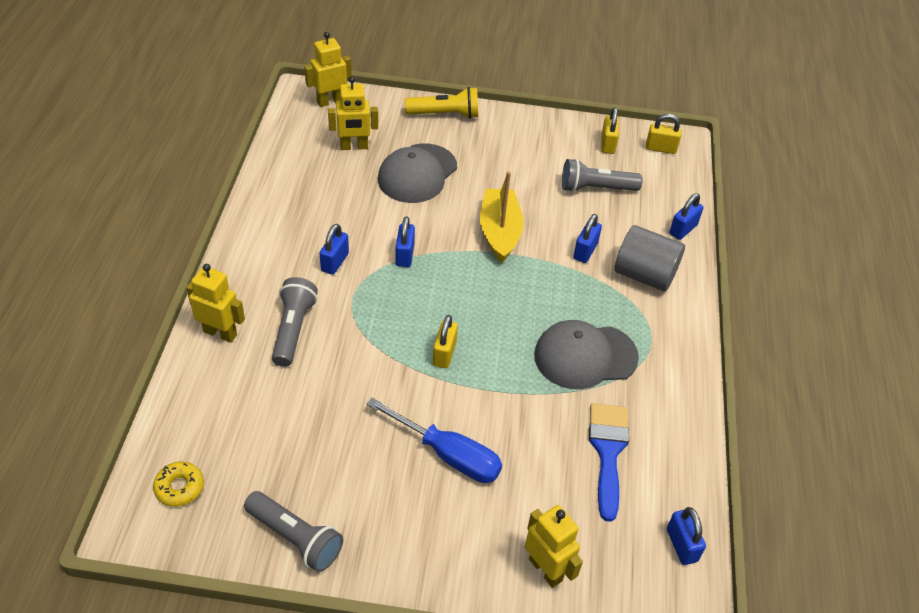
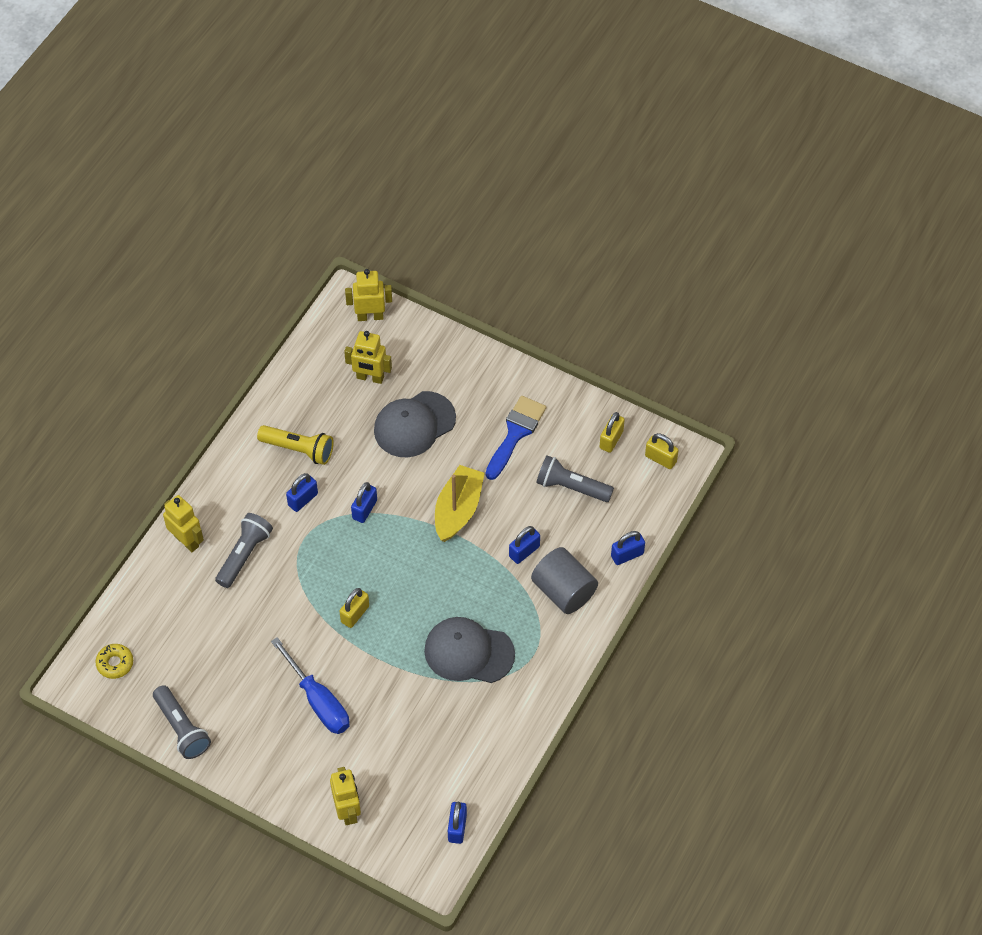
camera: 25 degrees right, 10 degrees up
(445, 114) = (472, 361): yellow flashlight -> yellow flashlight (299, 449)
(608, 452) = (442, 739): blue brush -> blue brush (515, 433)

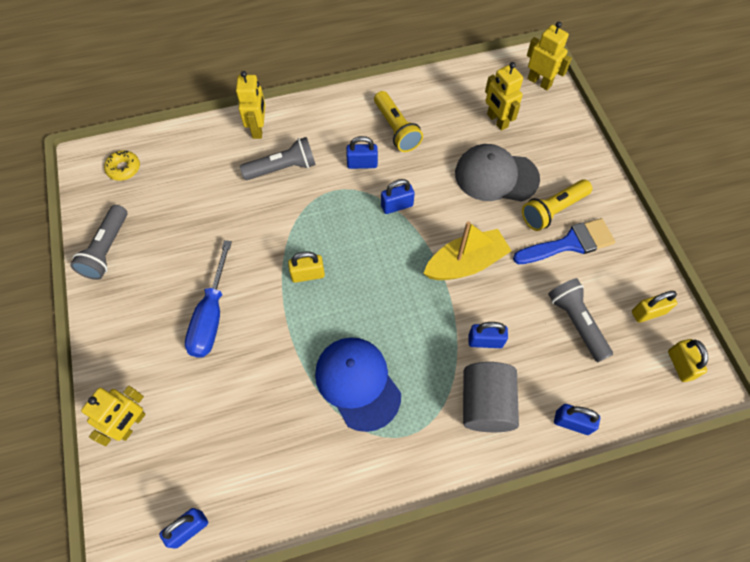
camera: 45 degrees right, 5 degrees up
(468, 652) = (357, 383): grey cap -> blue cap
(481, 418) = (553, 210): none -> yellow flashlight

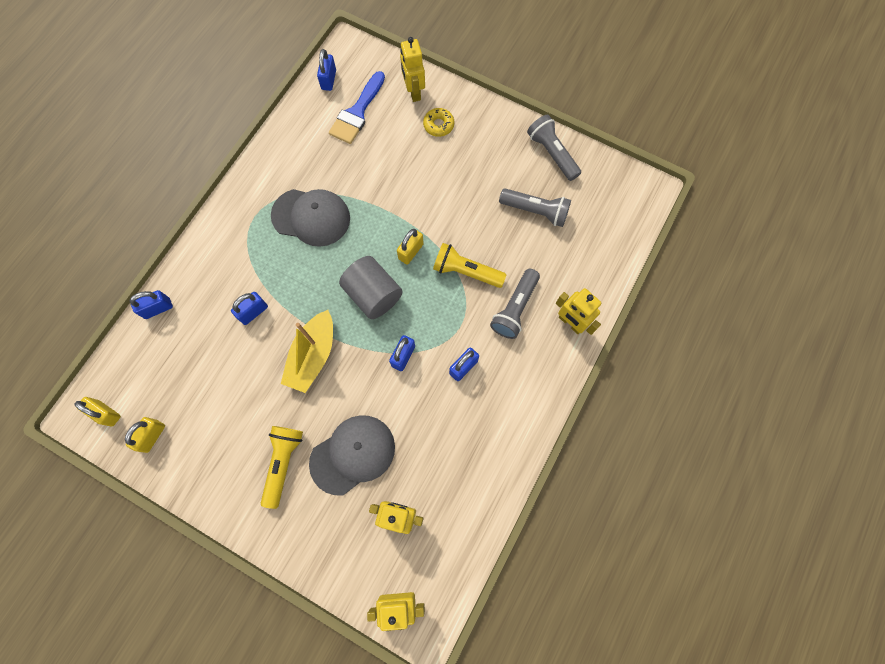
camera: 135 degrees right, 10 degrees up
(124, 168) = (617, 207): yellow donut -> yellow donut (438, 125)
(211, 316) = (440, 175): blue screwdriver -> none
(357, 383) = (311, 217): blue cap -> grey cap
(396, 129) = (470, 424): yellow flashlight -> yellow flashlight (466, 271)
(486, 404) = (221, 273): grey cylinder -> grey cylinder (373, 294)
(569, 243) = (249, 443): blue brush -> blue brush (357, 112)
(576, 322) = (200, 380): grey flashlight -> grey flashlight (535, 211)

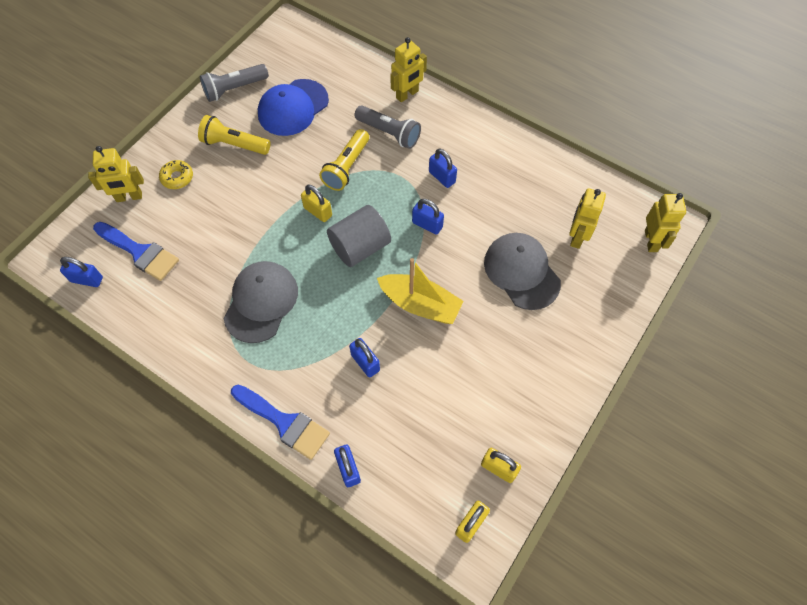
camera: 85 degrees left, 10 degrees down
(199, 253) = (284, 422): none -> blue brush
(283, 463) = (529, 334): yellow flashlight -> yellow flashlight (234, 144)
(535, 211) = (293, 107): grey flashlight -> blue cap

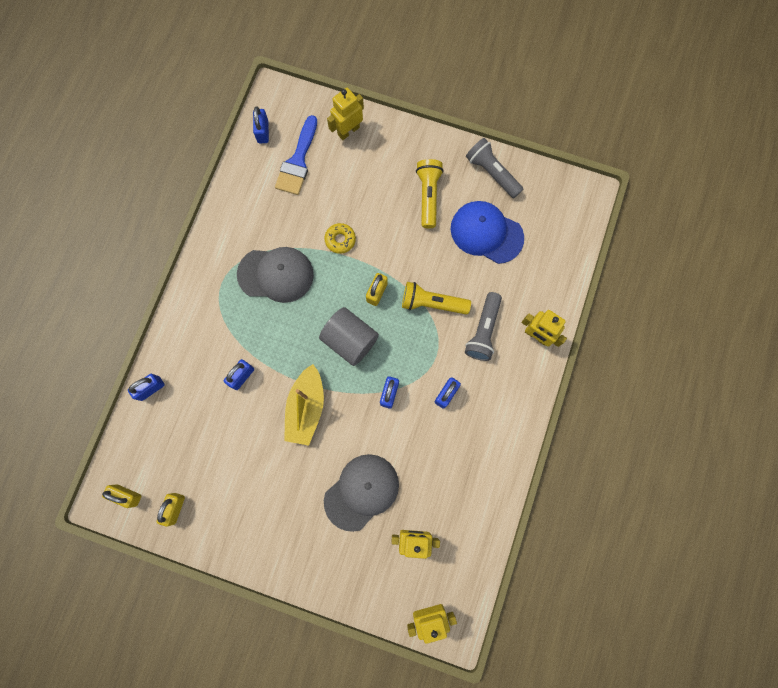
camera: 75 degrees right, 15 degrees up
(129, 197) = (348, 131): yellow robot -> yellow robot turned 75 degrees clockwise
(177, 177) = (379, 161): yellow donut -> yellow donut (340, 240)
(284, 422) = (177, 328): blue brush -> none

